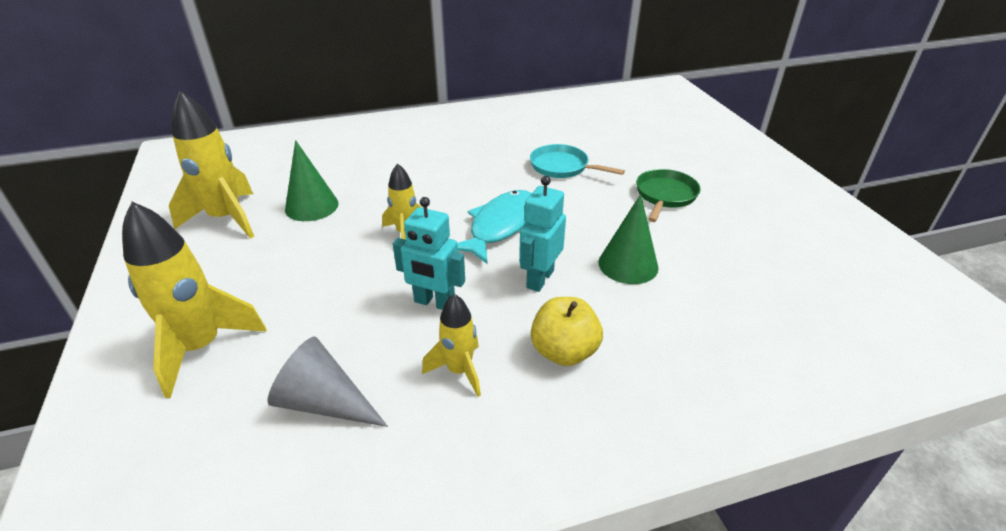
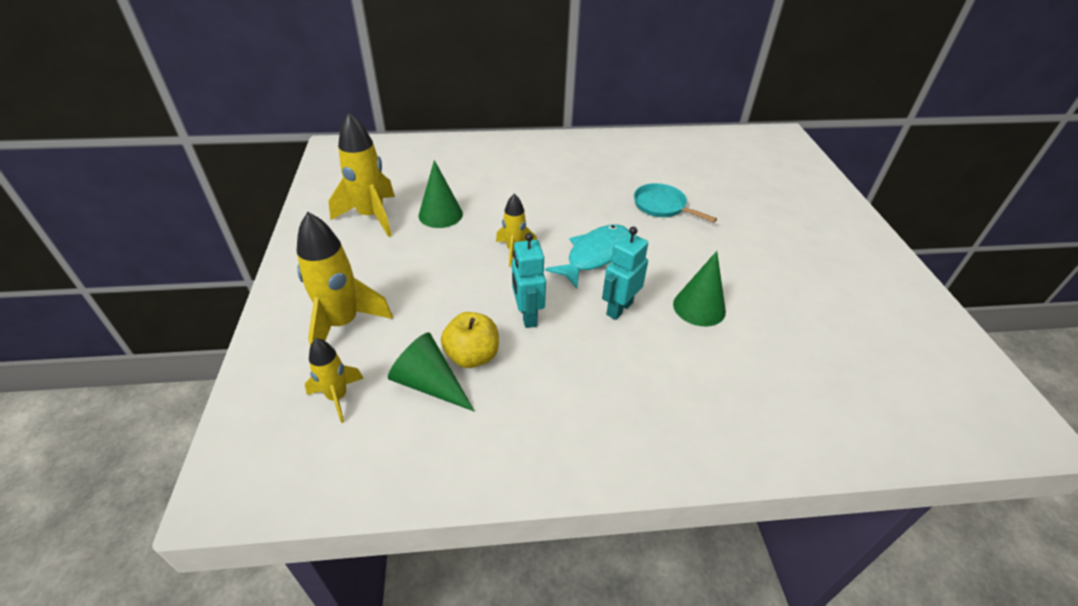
camera: 10 degrees right, 5 degrees up
(324, 402) = (429, 384): grey cone -> green cone
(434, 303) = (527, 316): turquoise robot -> turquoise robot turned 45 degrees clockwise
(459, 371) = (537, 376): yellow rocket -> yellow rocket (337, 397)
(564, 352) = (626, 375): yellow apple -> yellow apple (472, 356)
(665, 196) = (749, 247): green pan -> none

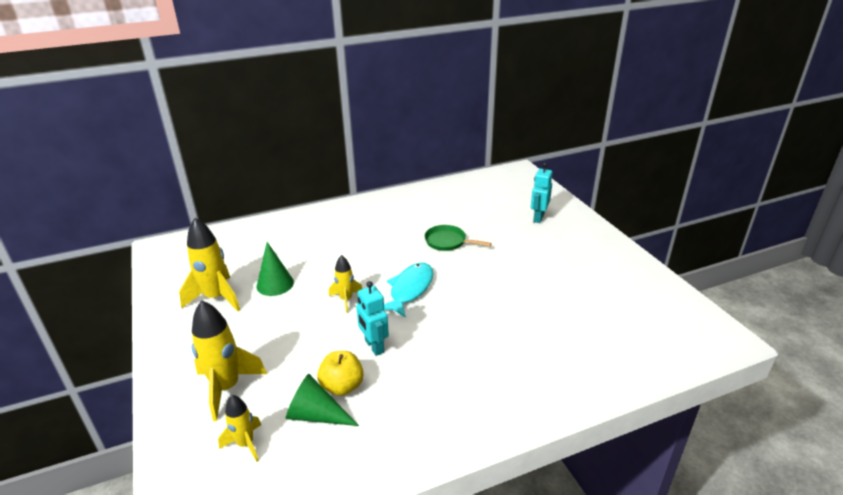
camera: 15 degrees left, 10 degrees down
(619, 308) = (441, 325): turquoise robot -> turquoise robot (538, 218)
(662, 206) = (448, 242): turquoise pan -> green pan
(699, 307) = (498, 311): green cone -> none

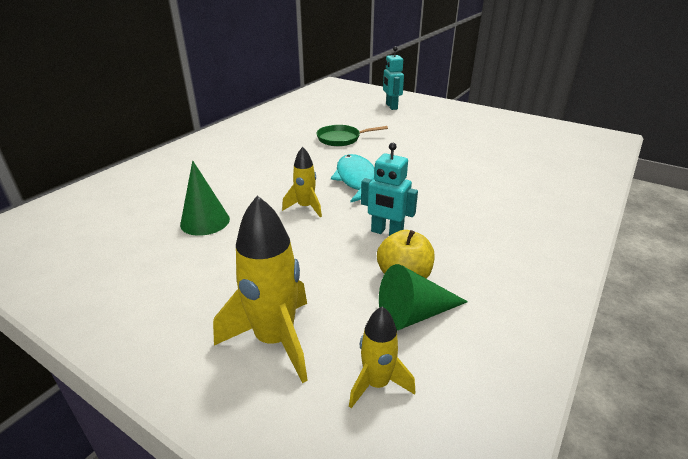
camera: 35 degrees left, 0 degrees up
(216, 298) = (141, 259): yellow rocket -> none

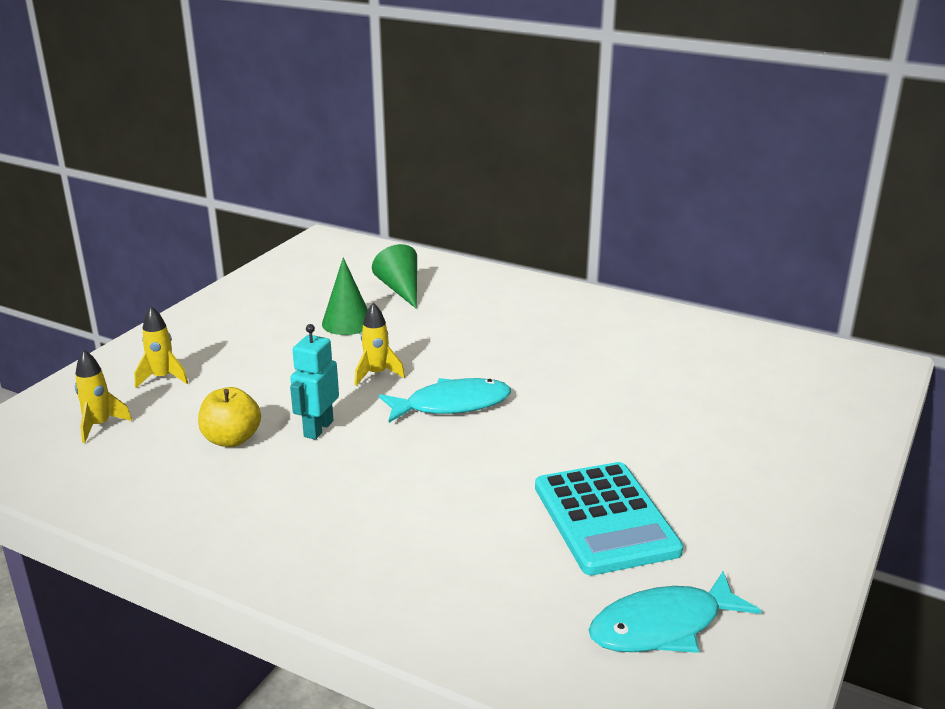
camera: 85 degrees right, 5 degrees down
(275, 340) = (163, 378): yellow rocket -> yellow rocket, size x0.58
(341, 139) = (593, 387): green pan -> none
(391, 106) = (777, 431): turquoise robot -> none
(414, 314) = (174, 444): green cone -> green cone (400, 289)
(473, 146) = (605, 519): none -> turquoise calculator
(549, 142) = (663, 626): none -> turquoise fish

